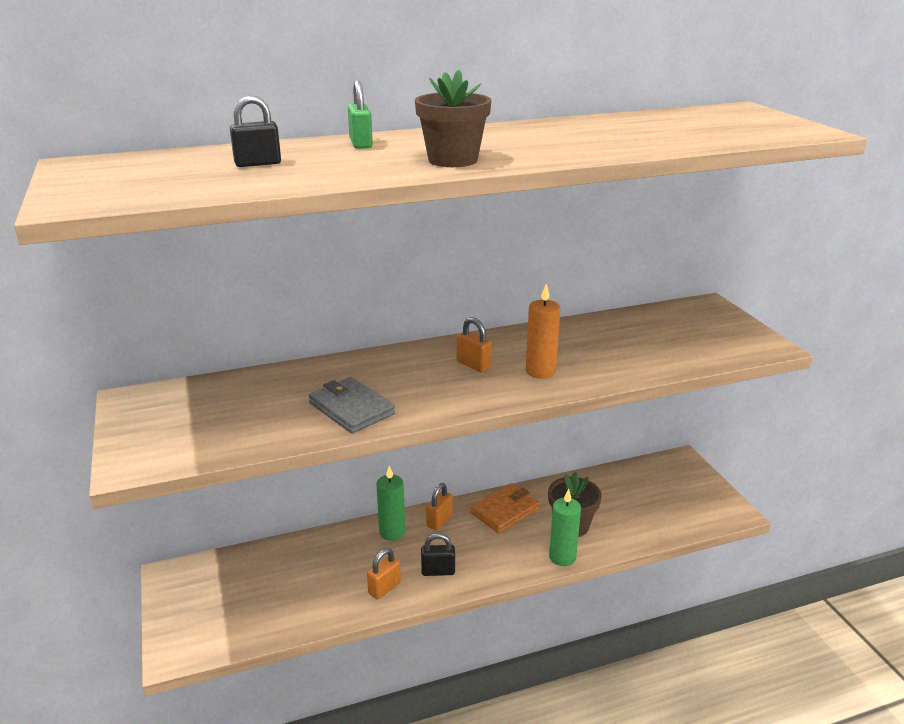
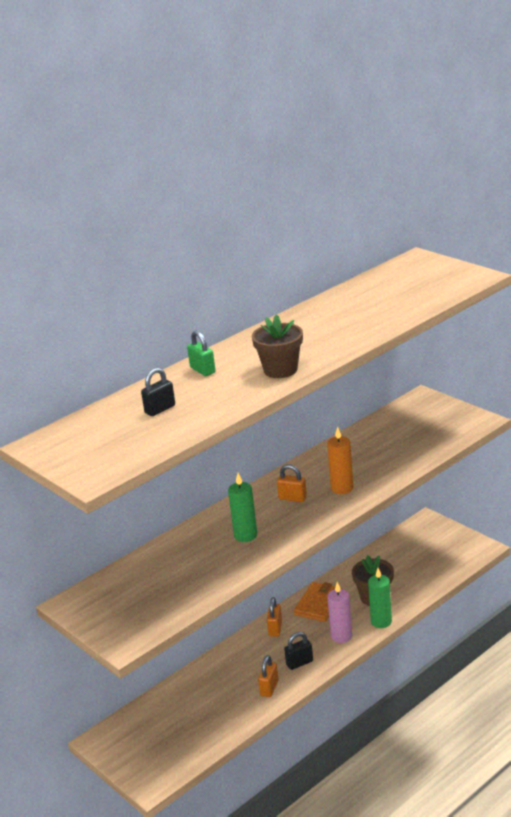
camera: 20 degrees left, 0 degrees up
(351, 409) = (236, 557): grey wallet -> none
(392, 532) = (245, 649): green candle -> green candle (245, 535)
(505, 557) = (341, 636): none -> pink candle

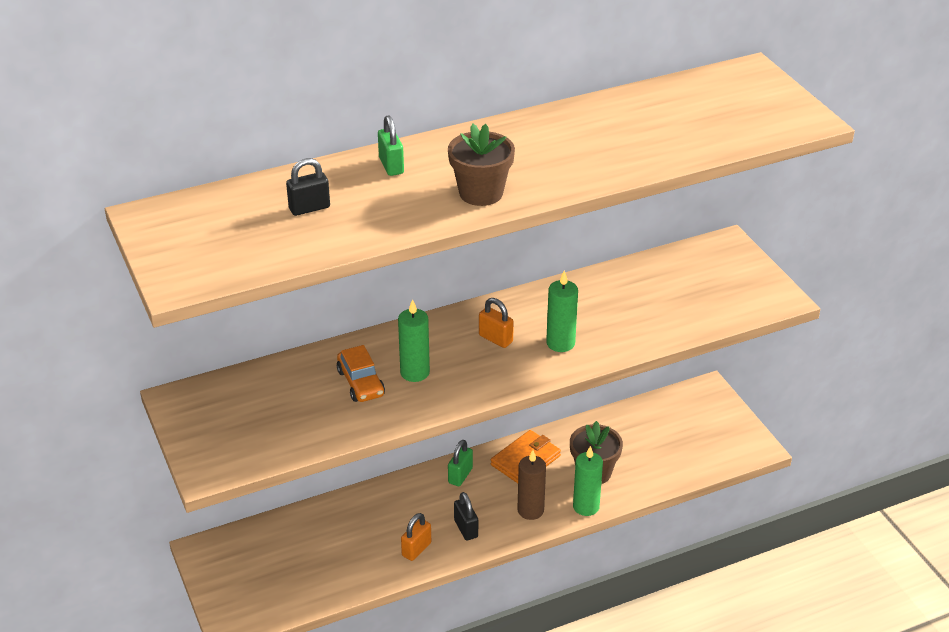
camera: 15 degrees right, 10 degrees up
(208, 553) = (361, 383): none -> orange car
(275, 629) = (460, 475): orange padlock -> green padlock
(299, 663) = (466, 529): black padlock -> black padlock turned 75 degrees clockwise
(341, 636) = (530, 510): pink candle -> brown candle
(342, 488) = (560, 343): orange candle -> green candle

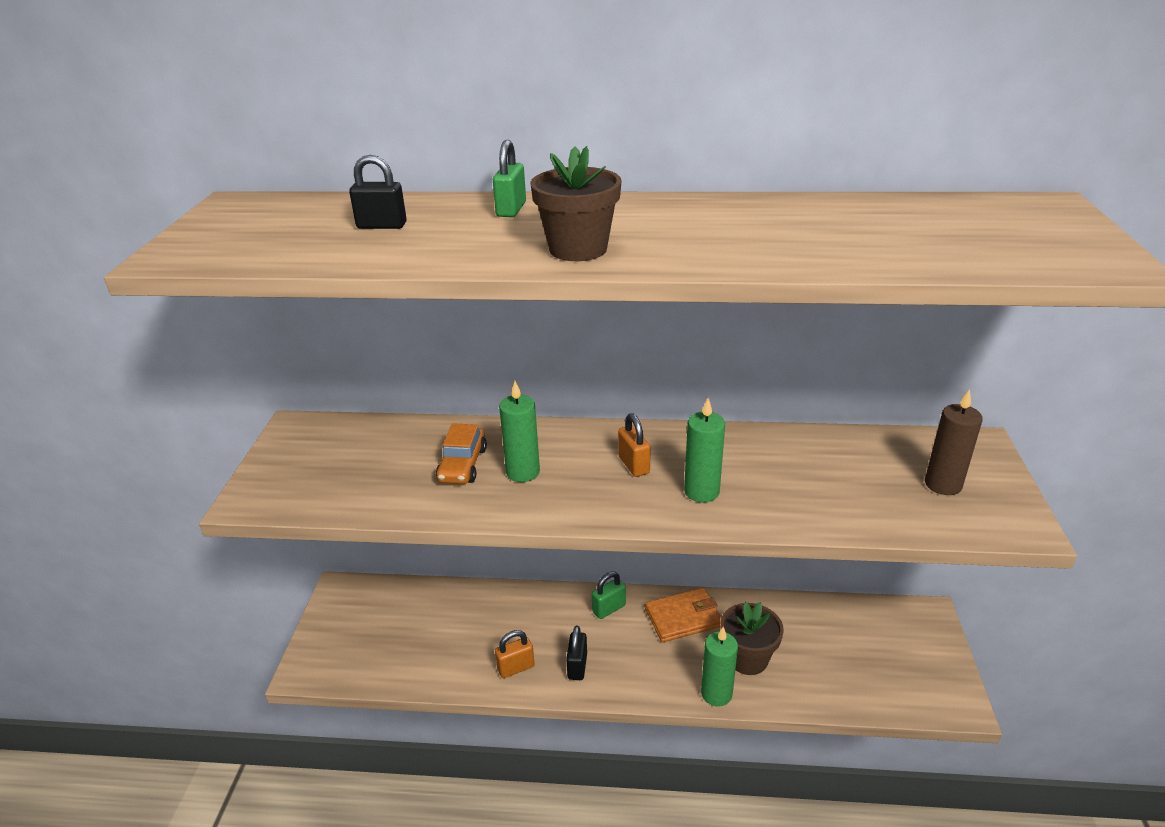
camera: 30 degrees right, 5 degrees down
(530, 510) = (655, 673): brown candle -> brown candle (943, 484)

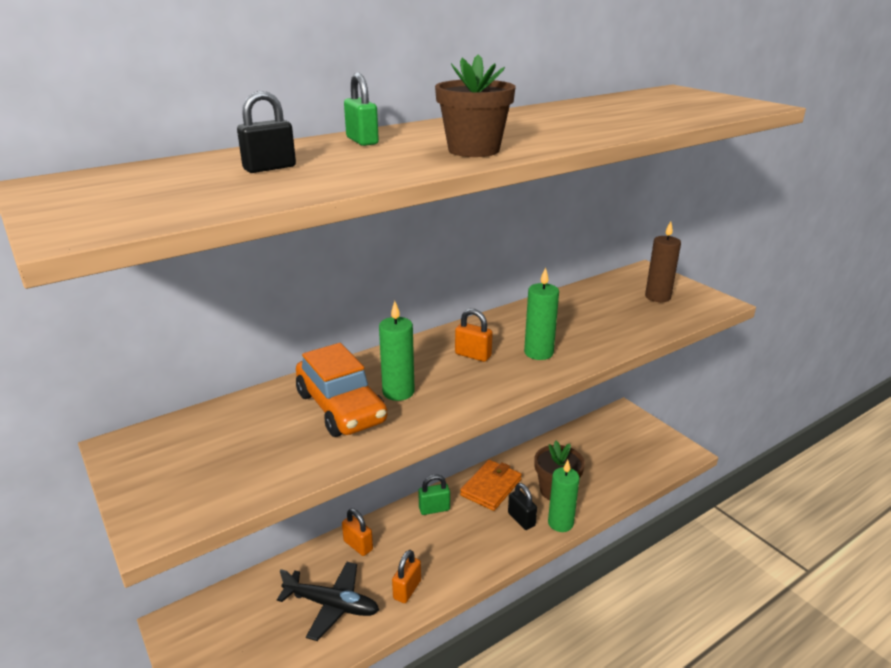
camera: 40 degrees left, 5 degrees down
(449, 643) = (331, 605): none -> black plane
(462, 465) = (341, 408): orange car -> orange car, size x1.55
(514, 605) = (358, 545): none -> orange padlock
(577, 666) = (452, 561): black padlock -> black padlock (521, 519)
(609, 608) = (434, 509): green padlock -> green padlock turned 60 degrees clockwise

